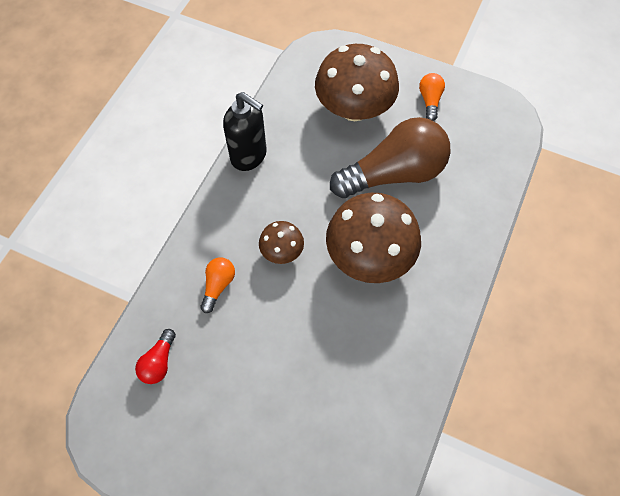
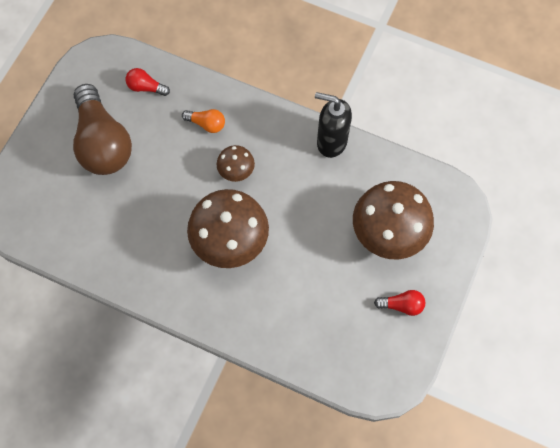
camera: 90 degrees right, 5 degrees up
(249, 156) = (331, 142): black soap dispenser -> black soap dispenser turned 75 degrees clockwise
(394, 174) = (314, 265): brown light bulb -> brown light bulb (103, 142)
(430, 100) = (402, 305): orange light bulb -> red light bulb

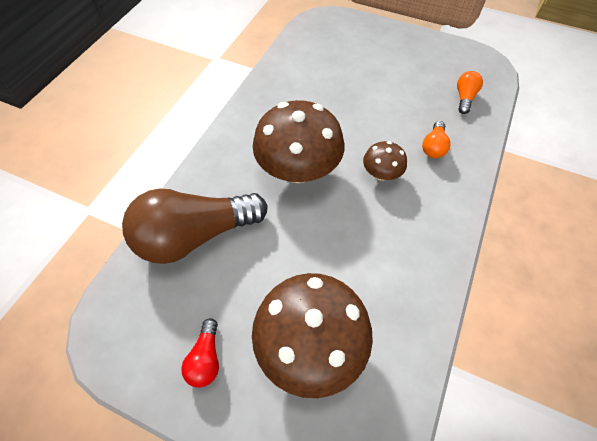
camera: 90 degrees right, 10 degrees down
(103, 142) = (397, 71): brown light bulb -> brown light bulb (195, 235)
(146, 87) = (464, 98): red light bulb -> orange light bulb
(331, 142) = (435, 274): black soap dispenser -> none

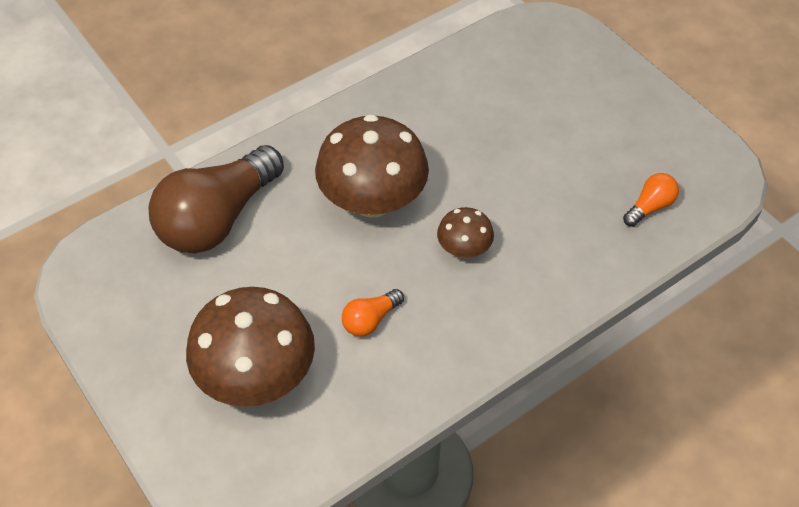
camera: 30 degrees right, 5 degrees down
(195, 235) = (218, 219): brown light bulb -> brown light bulb turned 60 degrees counterclockwise
(206, 358) = (154, 336): red light bulb -> none
(433, 147) = (554, 247): orange light bulb -> orange light bulb (370, 320)

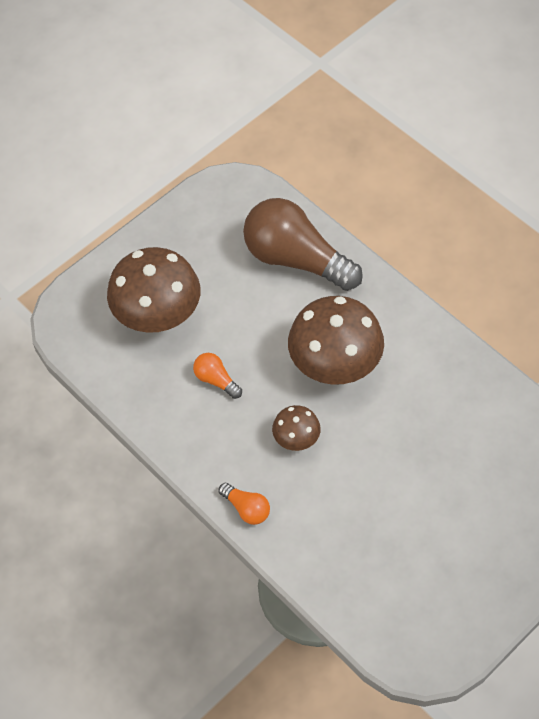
camera: 85 degrees right, 5 degrees up
(650, 207) = (370, 587): orange light bulb -> orange light bulb (246, 509)

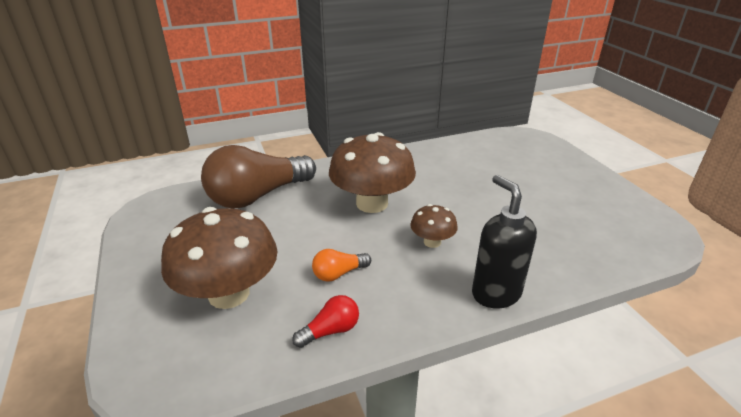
camera: 70 degrees left, 25 degrees down
(151, 402) = (330, 331): none -> red light bulb
(246, 509) = (495, 293): orange light bulb -> black soap dispenser

